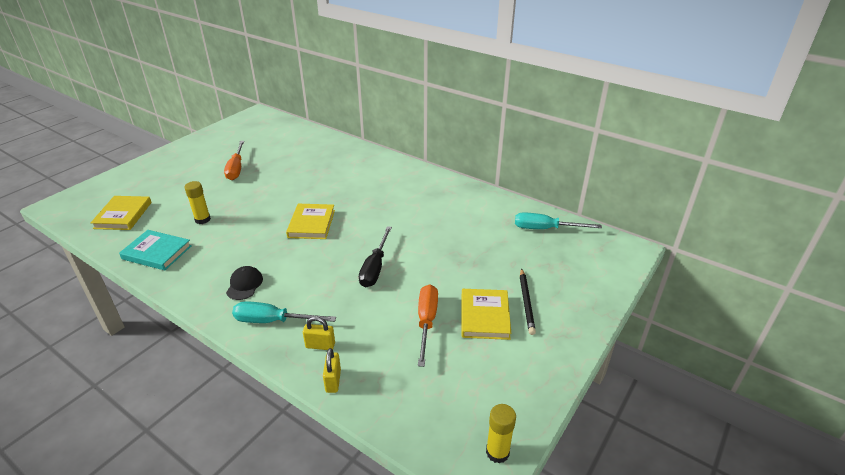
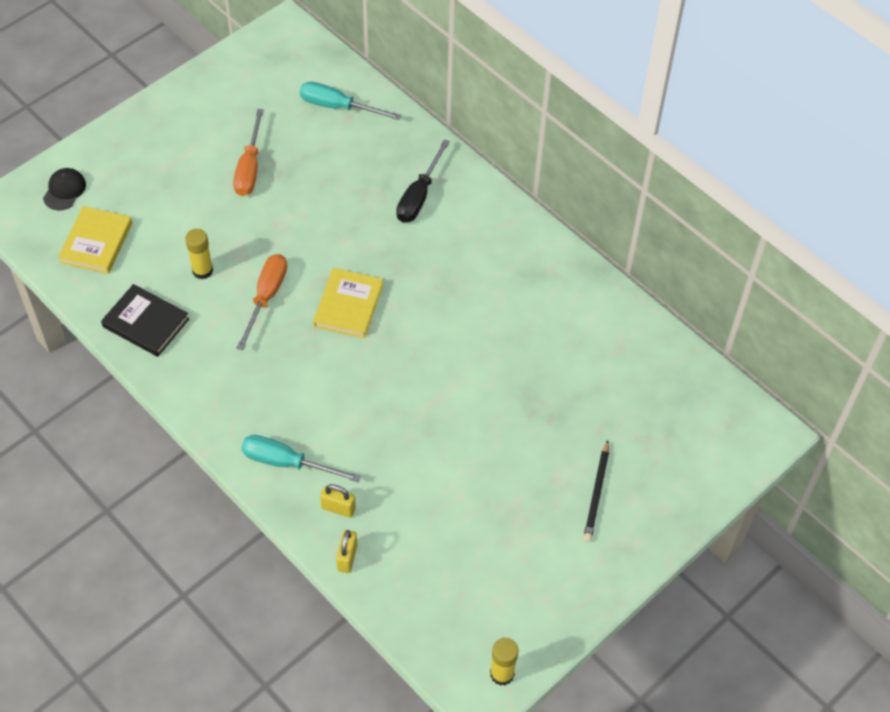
camera: 10 degrees right, 20 degrees up
(157, 252) = (146, 323): turquoise book -> black book
(244, 284) = (255, 399): black cap -> black cap (64, 190)
(375, 268) = (421, 402): black screwdriver -> black screwdriver (419, 196)
(426, 322) = (467, 498): orange screwdriver -> orange screwdriver (266, 297)
(485, 316) = (539, 504): yellow book -> none
(545, 229) = (666, 374): turquoise screwdriver -> turquoise screwdriver (338, 107)

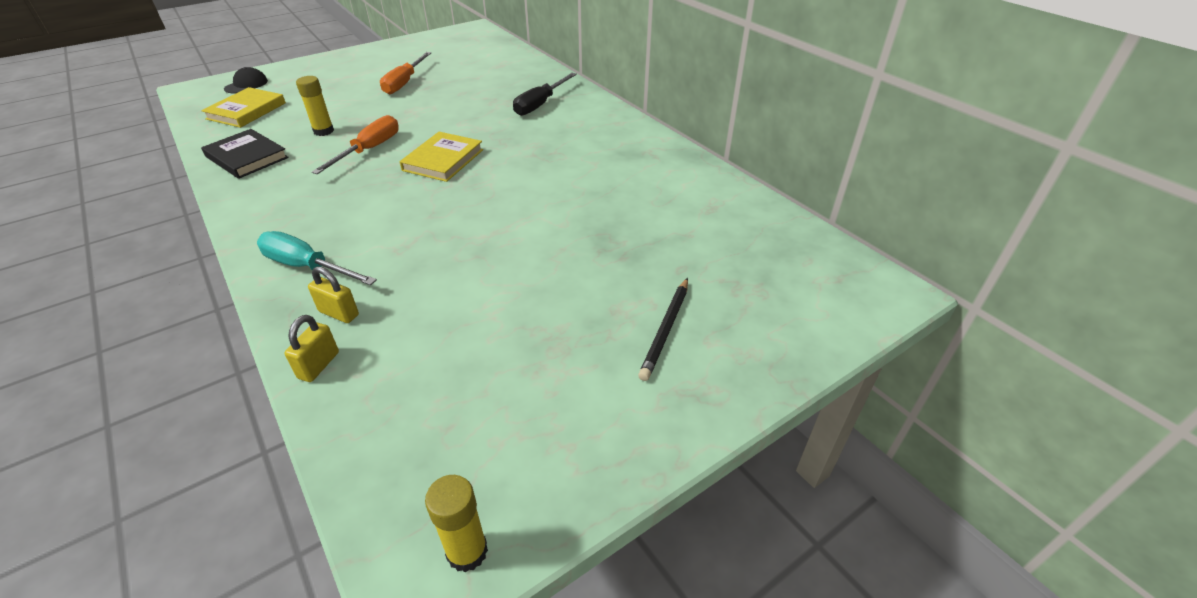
camera: 10 degrees right, 15 degrees down
(338, 107) = (494, 60): turquoise screwdriver -> none

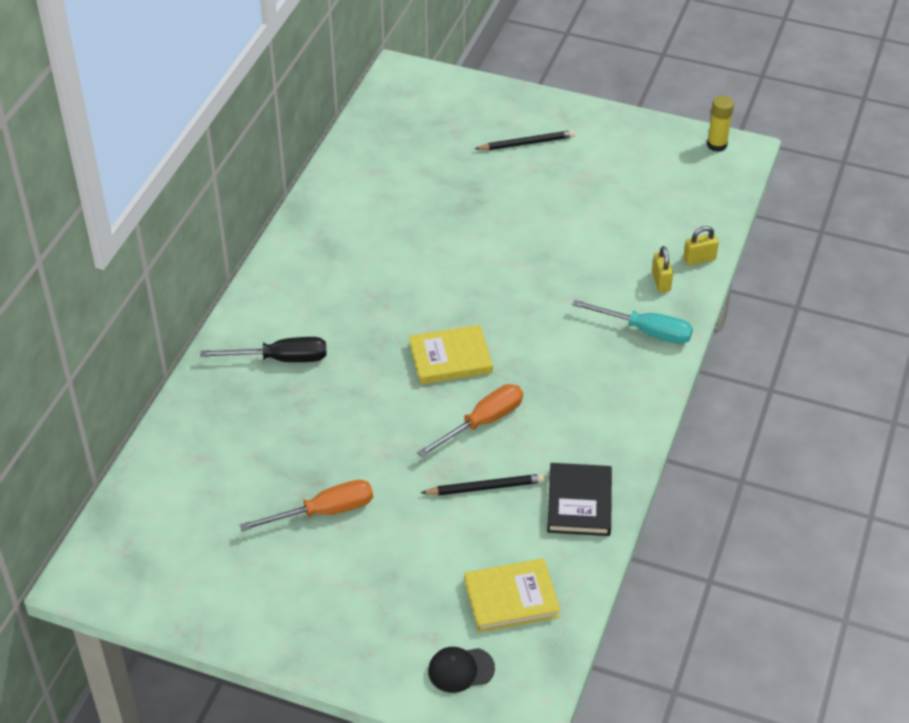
camera: 125 degrees left, 5 degrees up
(307, 267) = (646, 331): turquoise screwdriver -> turquoise screwdriver turned 60 degrees counterclockwise
(323, 131) = (485, 487): yellow glue stick -> black pencil
(369, 150) = (482, 422): orange screwdriver -> orange screwdriver turned 150 degrees clockwise

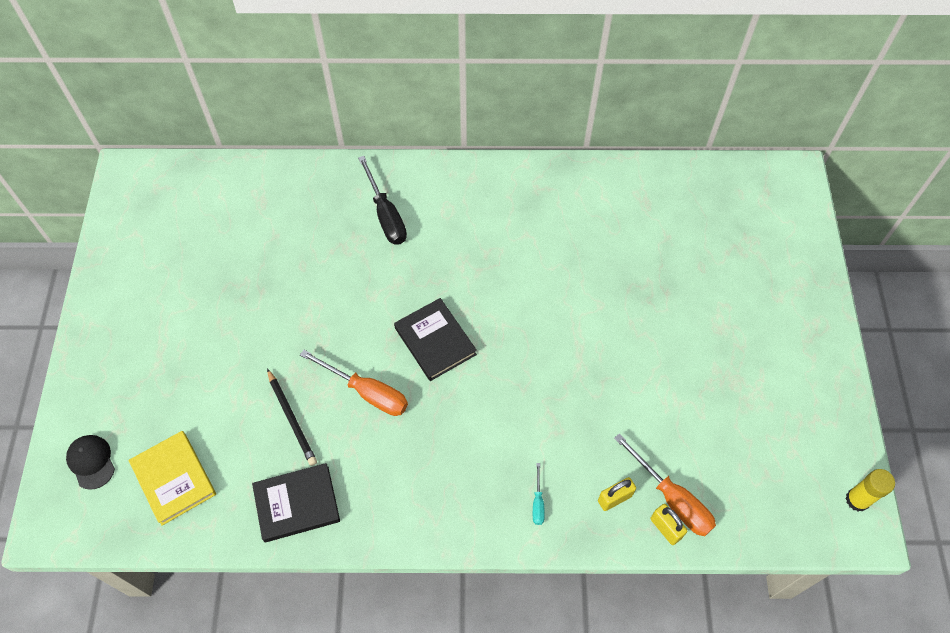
camera: 70 degrees right, 15 degrees up
(324, 512) = (230, 305): orange screwdriver -> orange screwdriver (672, 498)
(450, 358) = (435, 341): yellow book -> black book
(526, 143) = (754, 314): black pencil -> none
(646, 331) = (538, 503): turquoise screwdriver -> turquoise screwdriver, size x0.48

